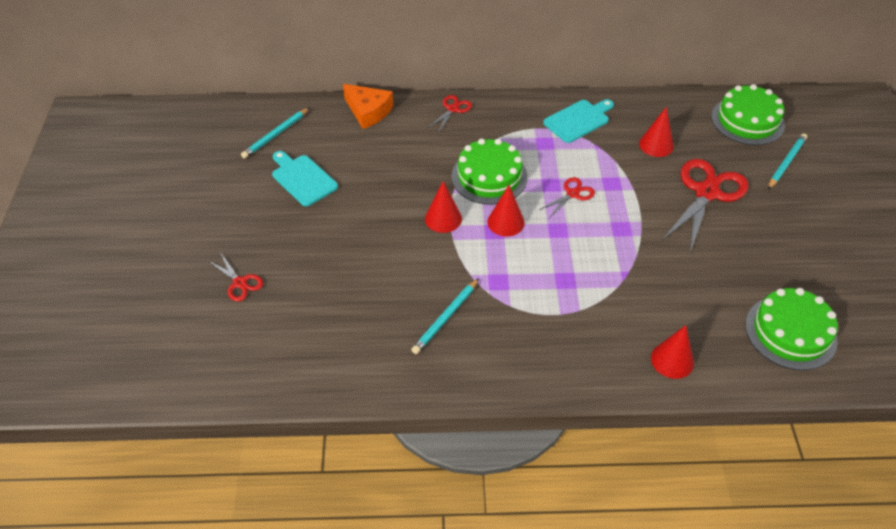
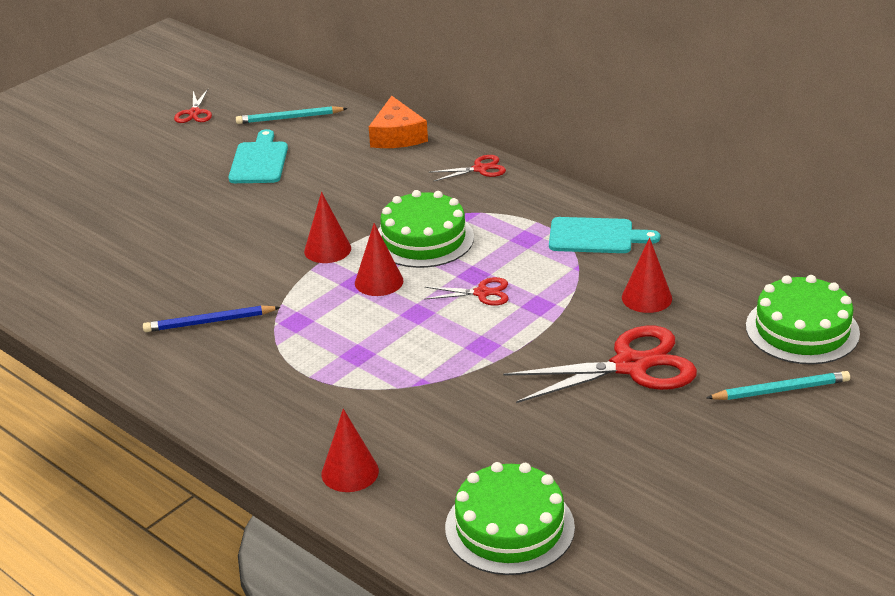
camera: 45 degrees right, 15 degrees down
(240, 283) = (98, 210): red scissors -> red scissors (194, 113)
(446, 317) = (209, 322): turquoise pencil -> blue pencil

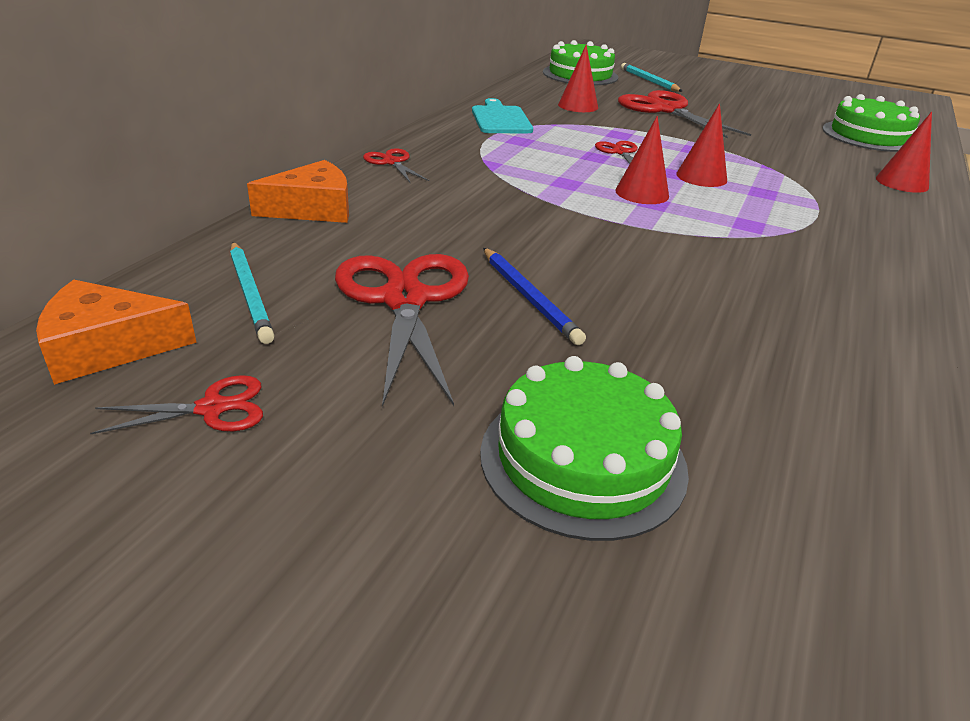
camera: 110 degrees left, 0 degrees up
(209, 322) = (806, 273): blue pencil -> blue pencil (529, 297)
(257, 88) = (107, 347): none -> orange cheese
(259, 161) = (404, 300): turquoise cutting board -> red scissors
(327, 249) = (605, 223): red cone -> red cone (701, 177)
(424, 239) = (549, 179): green cake -> green cake (583, 459)

